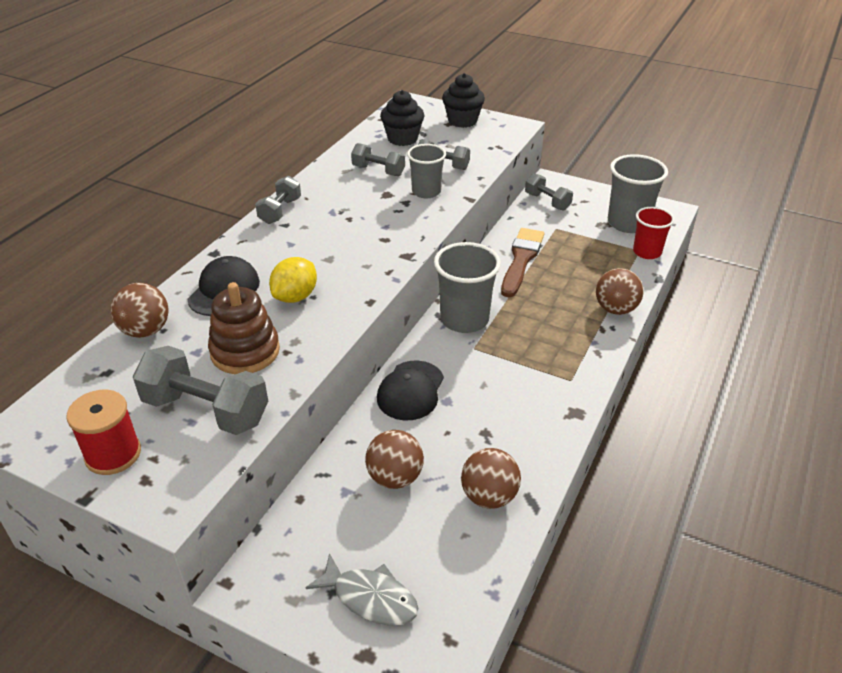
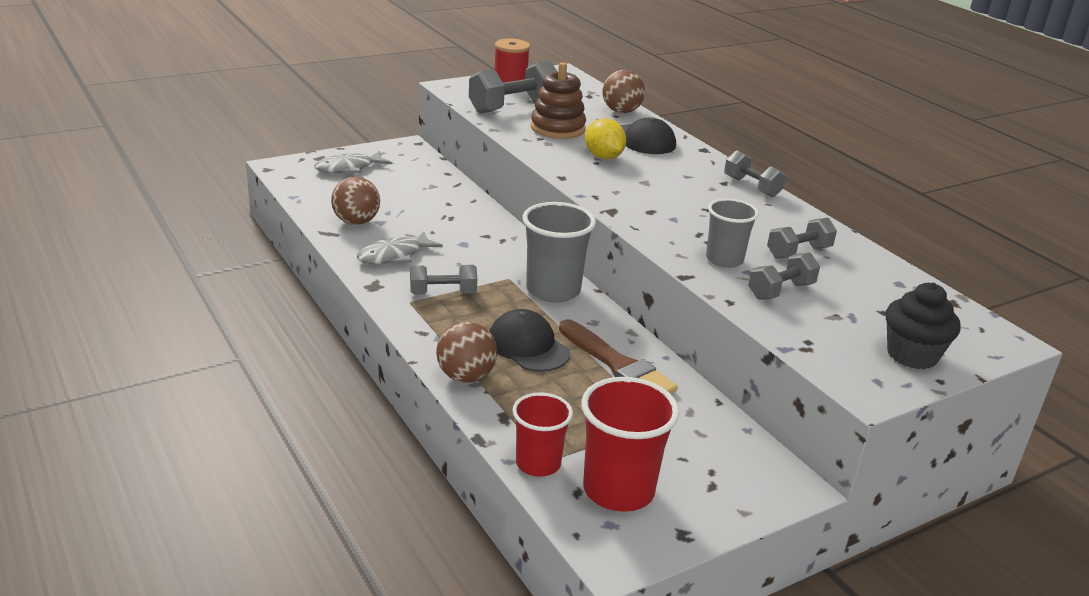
camera: 120 degrees right, 10 degrees down
(395, 477) = (420, 202): brown ball -> none
(402, 139) = (878, 294): black cupcake -> none
(410, 390) = (494, 235): black cap -> black cap (528, 346)
(517, 430) = (394, 256): none -> grey fish
(547, 202) = (735, 450): grey dumbbell -> grey dumbbell (443, 293)
(628, 223) = (618, 490): grey cup -> red cup

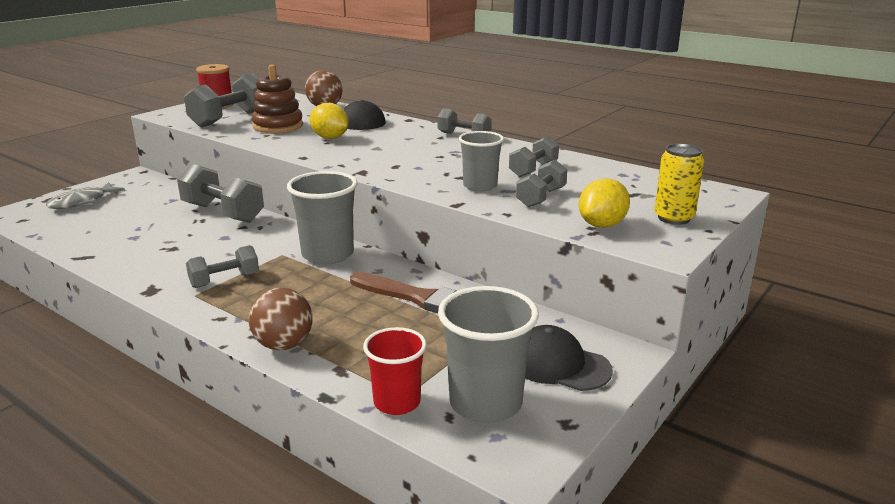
camera: 20 degrees left, 5 degrees down
(356, 222) = (108, 242): brown ball -> none
(394, 256) = (160, 261): grey fish -> none
(473, 214) = (223, 213): none -> grey dumbbell
(528, 346) = (330, 304): black cap -> black cap (559, 365)
(618, 490) = (485, 403): red cup -> grey cup
(822, 342) = (602, 225): none -> yellow lemon
(912, 355) = (674, 218): black cupcake -> yellow can

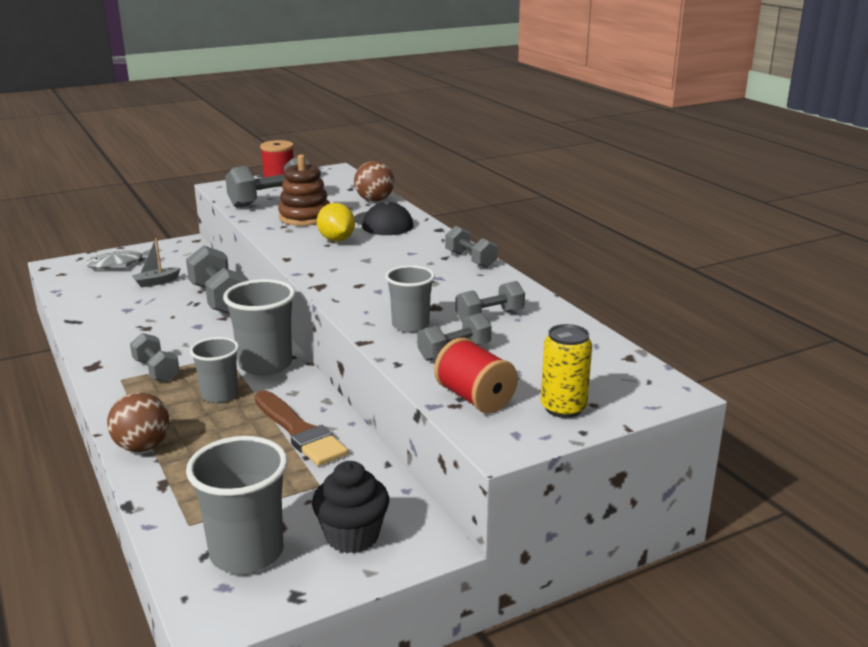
camera: 25 degrees right, 0 degrees up
(140, 210) = (156, 282): none -> grey boat
(224, 280) = (156, 371): grey dumbbell -> grey dumbbell turned 60 degrees clockwise
(312, 287) = (219, 395): none -> grey cup
(397, 402) = (176, 528): red cup -> none
(559, 365) = (352, 536): black cap -> black cupcake
(602, 225) = (475, 398): yellow lemon -> red spool

